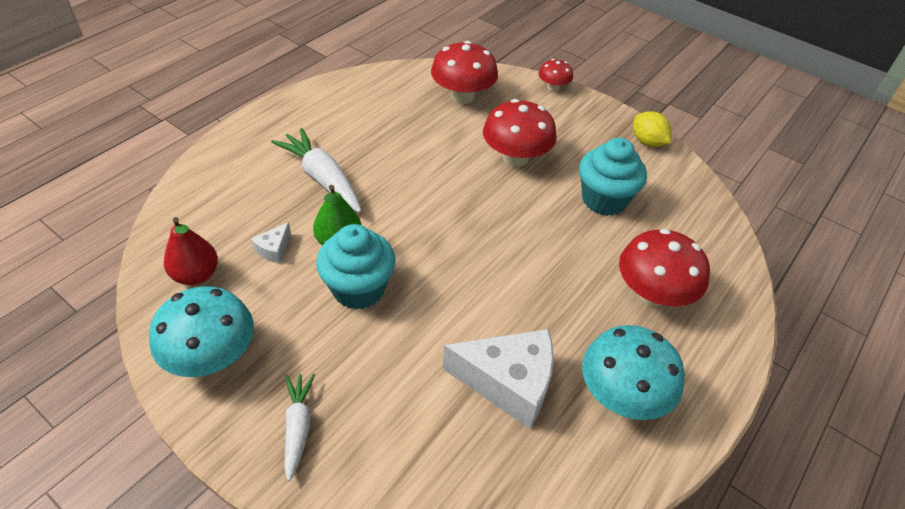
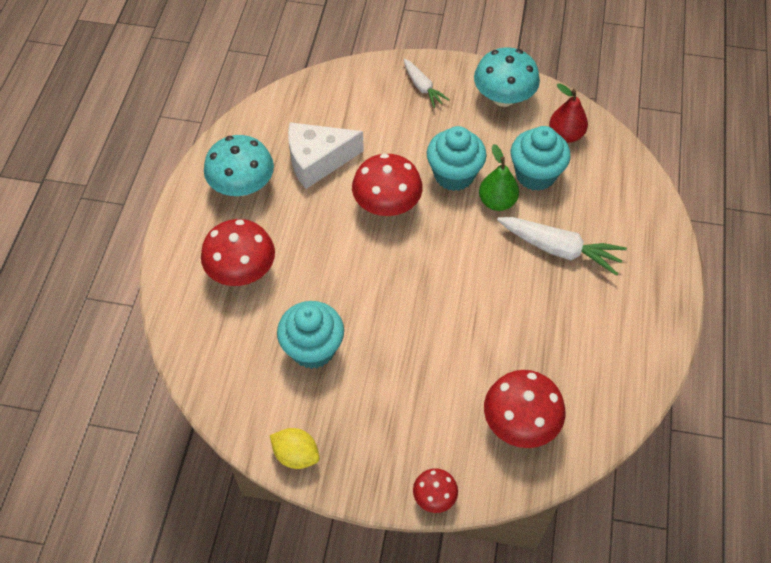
camera: 155 degrees right, 10 degrees up
(274, 249) = (535, 175): white cheese -> turquoise cupcake
(515, 157) = (416, 360): red mushroom -> red mushroom (387, 204)

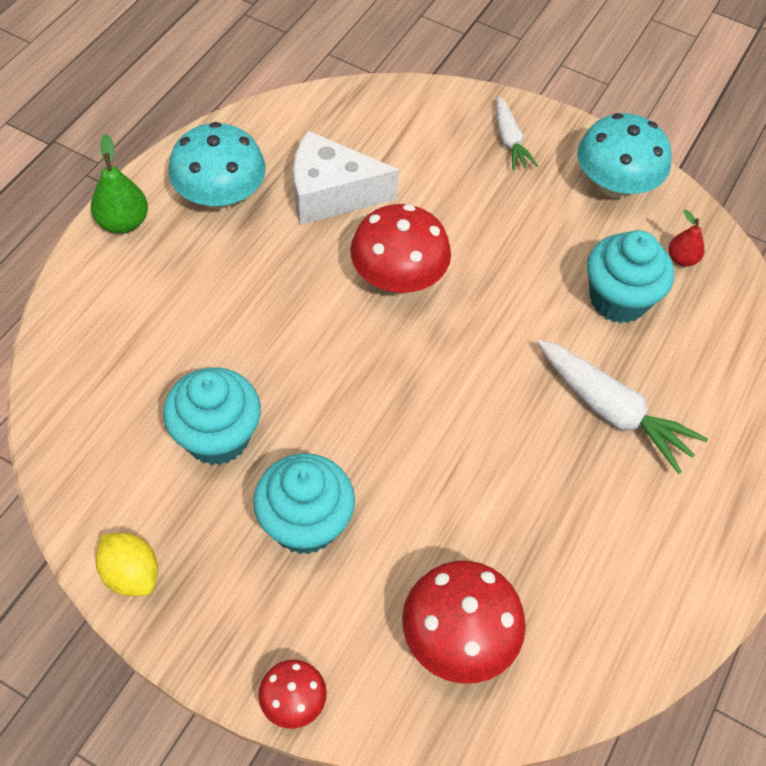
camera: 15 degrees right, 0 degrees up
(242, 271) = (171, 304): red mushroom -> none
(454, 175) = (505, 266): turquoise cupcake -> turquoise cupcake (305, 523)
(497, 202) = (549, 319): green pear -> green pear (123, 222)
(565, 135) = (681, 259): red pear -> red pear, size x0.64

